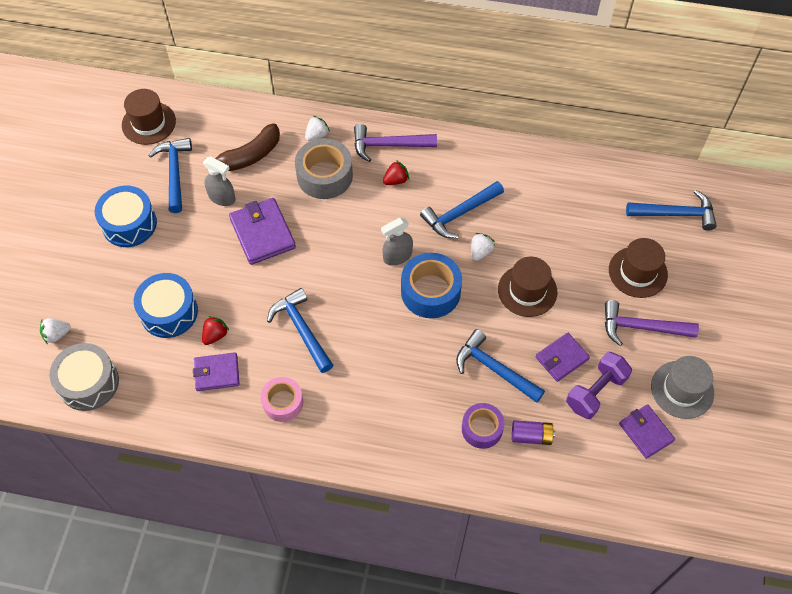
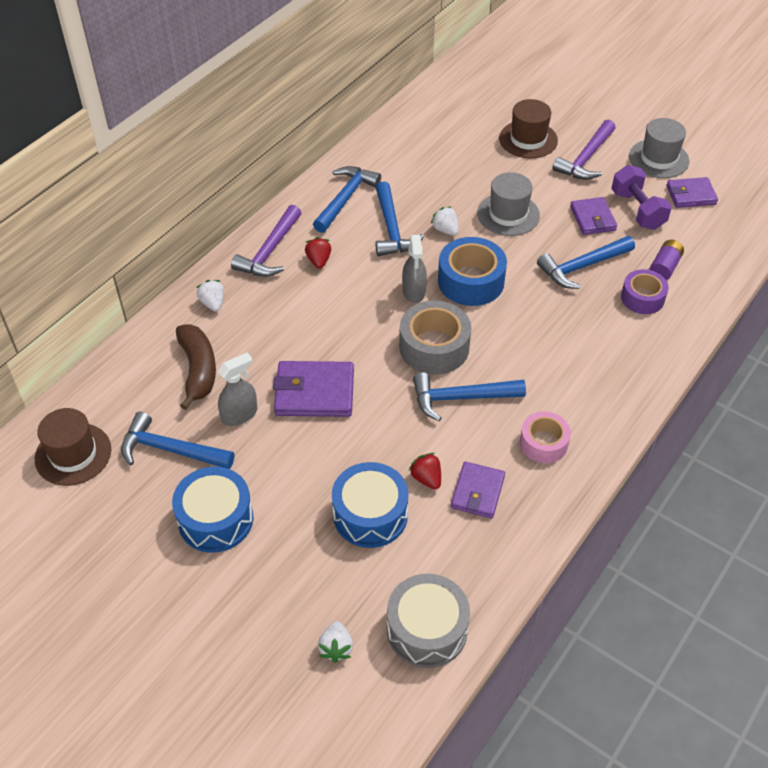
camera: 65 degrees left, 10 degrees down
(324, 176) = (273, 314): grey tape -> grey tape (434, 347)
(527, 291) = (508, 214): brown hat -> grey hat
(675, 214) = (481, 95): blue hammer -> blue hammer (345, 199)

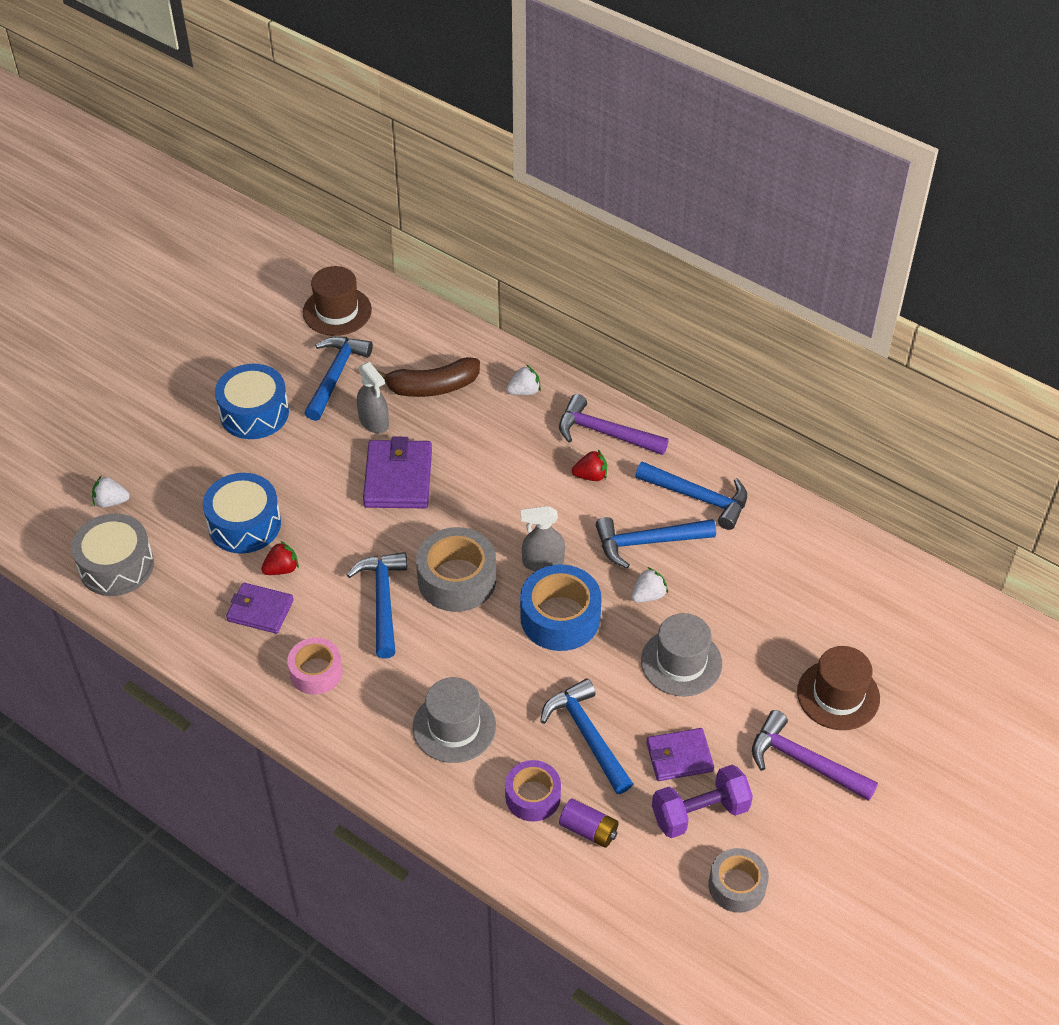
camera: 90 degrees right, 0 degrees up
(658, 159) = (815, 855): grey hat -> grey hat (454, 727)
(690, 195) = (737, 886): purple wallet -> grey tape

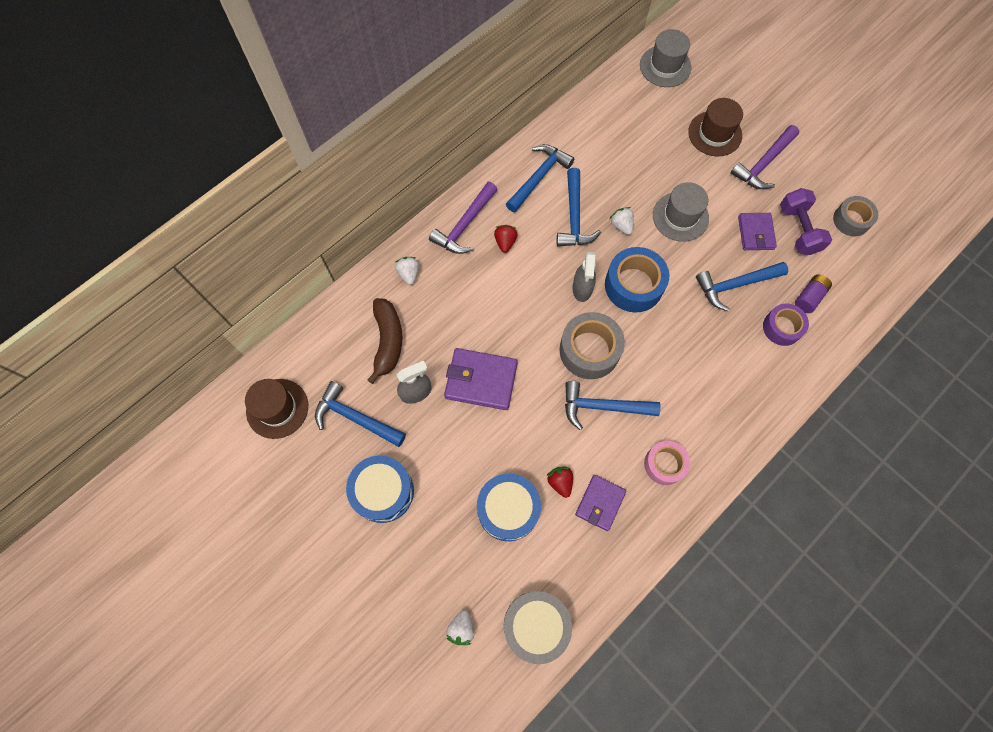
camera: 80 degrees left, 20 degrees up
(454, 727) = (721, 370): grey hat -> grey hat (665, 66)

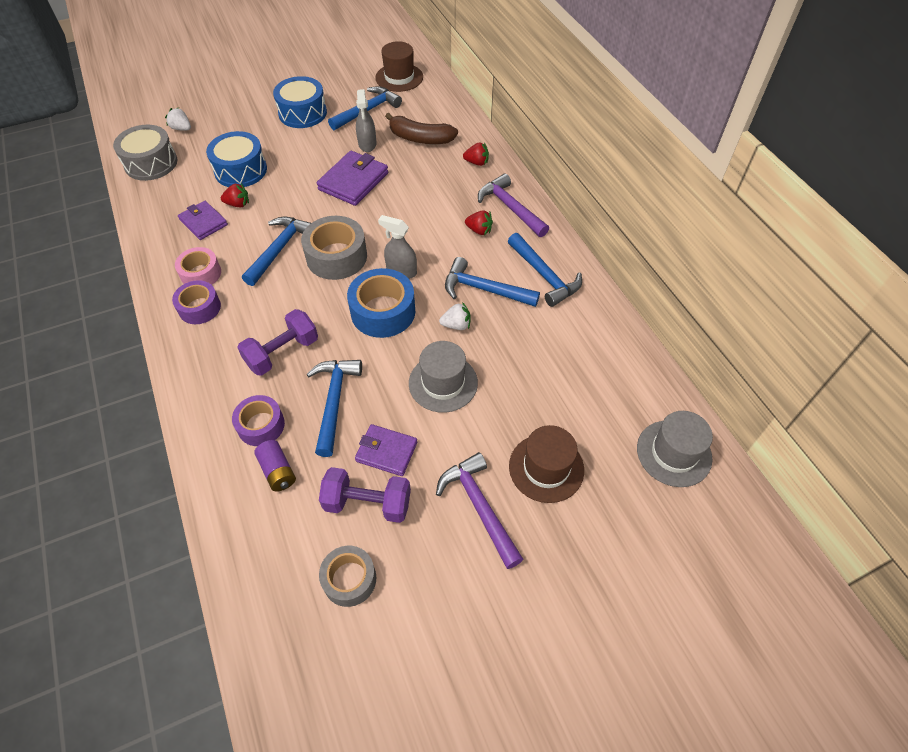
camera: 110 degrees right, 15 degrees down
(409, 274) = (476, 162): white strawberry -> red strawberry
(702, 441) = (199, 308): none -> purple tape
(712, 345) = (282, 352): none -> purple dumbbell

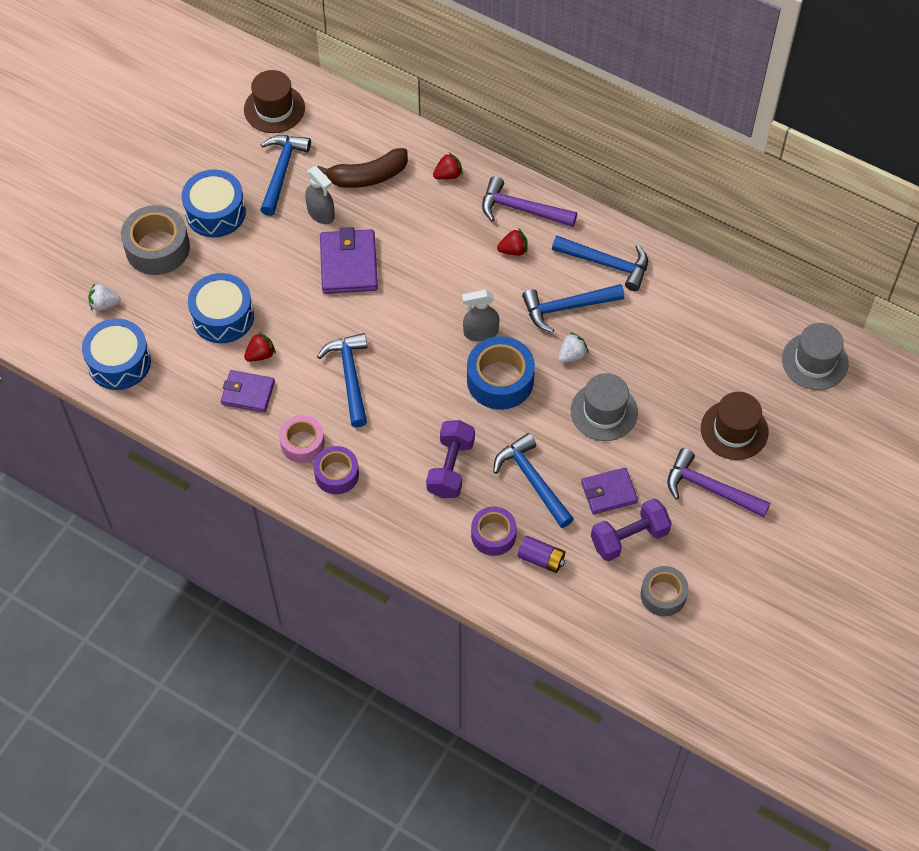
camera: 35 degrees left, 5 degrees up
(151, 163) = (119, 362): grey drum -> blue drum
(336, 257) = (410, 353): grey tape -> grey tape (157, 248)

